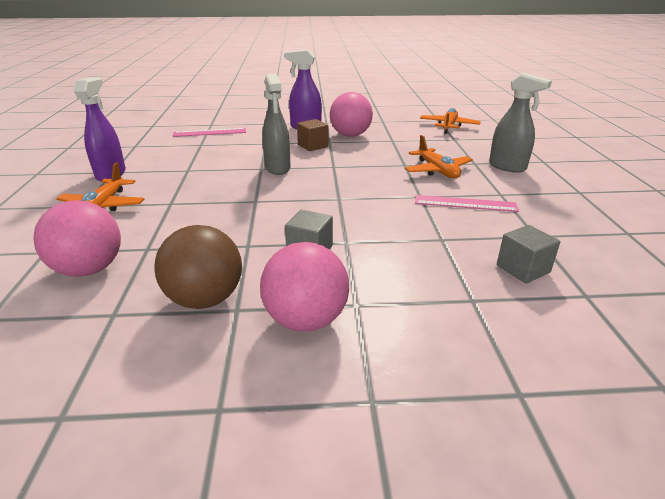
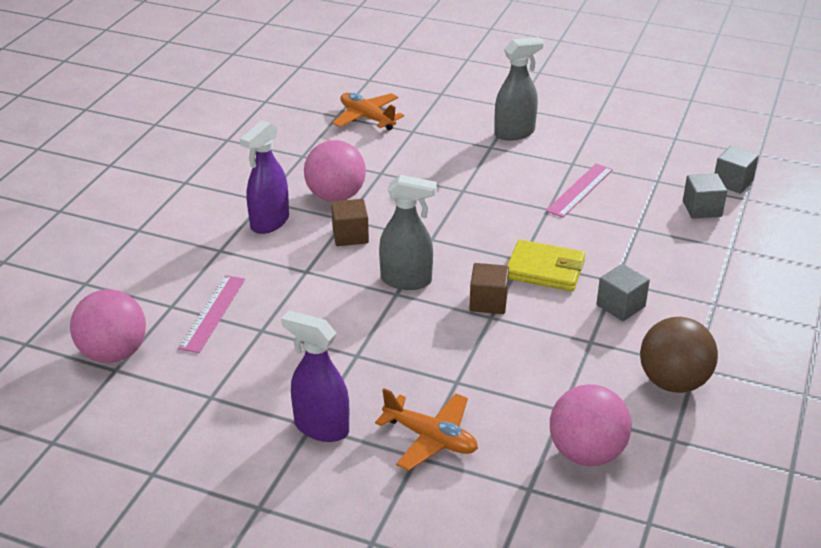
camera: 65 degrees left, 5 degrees up
(273, 197) = (488, 302): none -> brown cube
(306, 320) = (724, 333): pink ball -> pink ball (113, 353)
(334, 209) = (545, 269): none -> yellow wallet
(437, 171) = (494, 176): orange plane -> none
(605, 281) = (733, 182): none -> grey cube

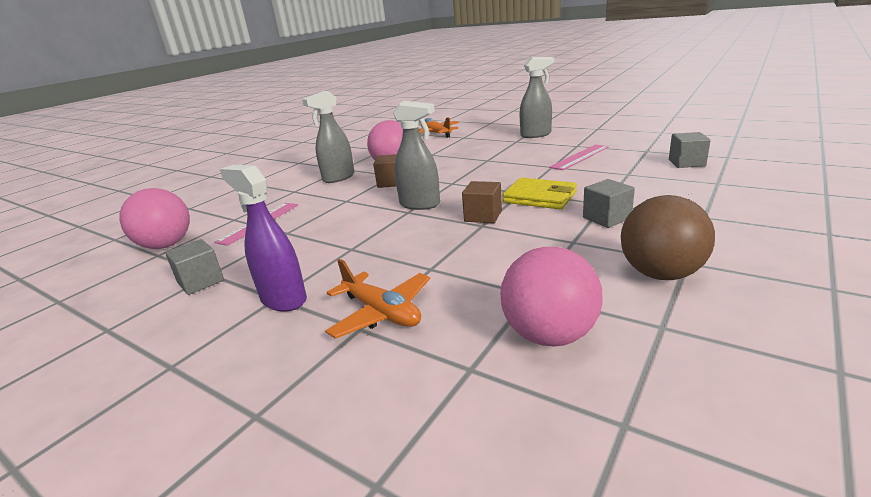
camera: 15 degrees right, 10 degrees down
(269, 222) = (338, 178): purple spray bottle -> grey spray bottle
(733, 182) = (713, 149): grey cube -> grey cube (201, 281)

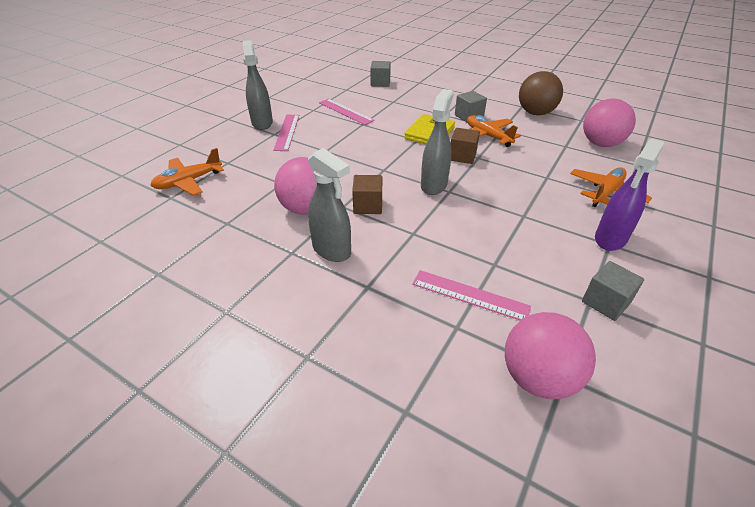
camera: 95 degrees left, 15 degrees up
(520, 144) = (287, 132): none -> pink ruler
(544, 231) = (487, 136): none -> orange plane

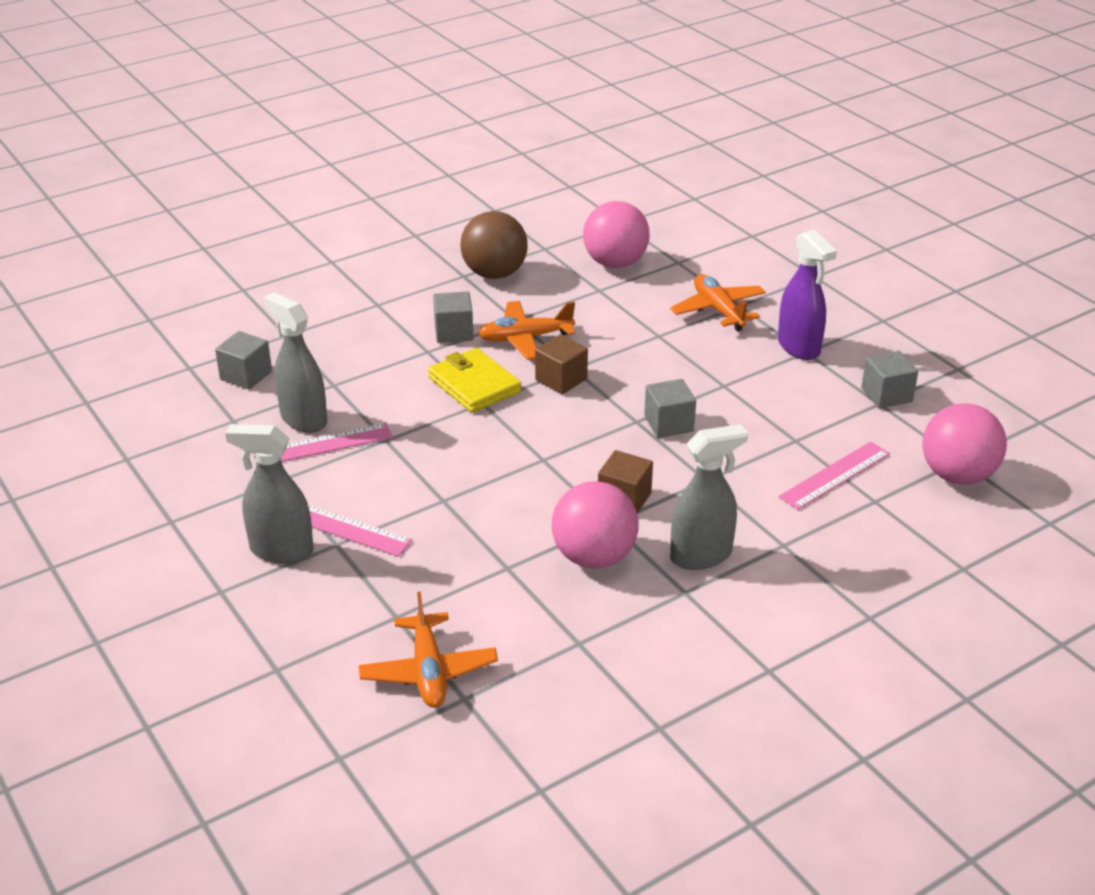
camera: 65 degrees left, 5 degrees down
(434, 185) = (614, 428): grey spray bottle -> grey spray bottle (303, 419)
(457, 203) = (668, 424): none -> grey cube

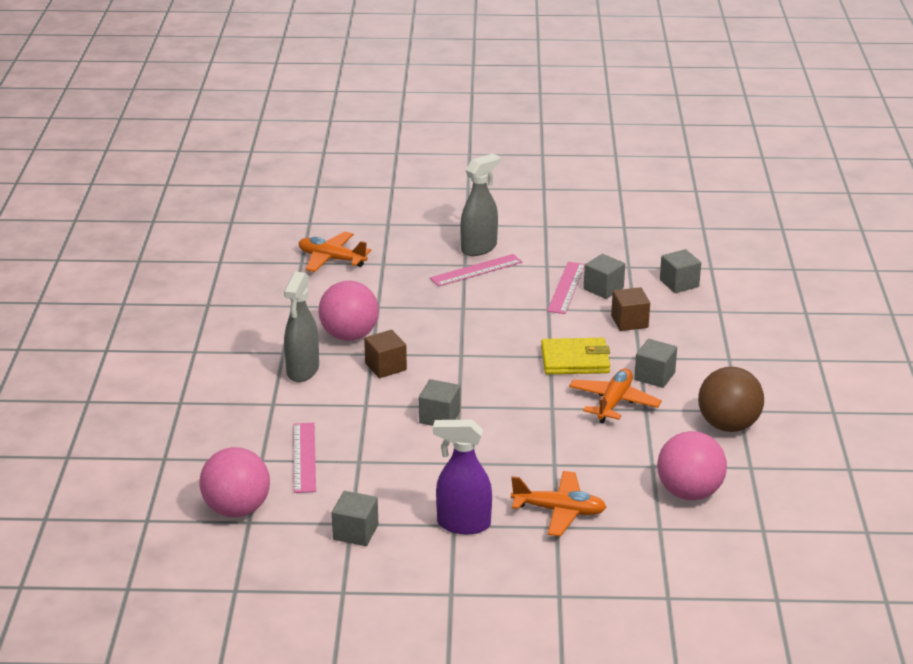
camera: 125 degrees right, 5 degrees down
(303, 419) = (603, 288): grey spray bottle -> grey cube
(561, 379) = (542, 396): brown cube -> brown cube (629, 322)

